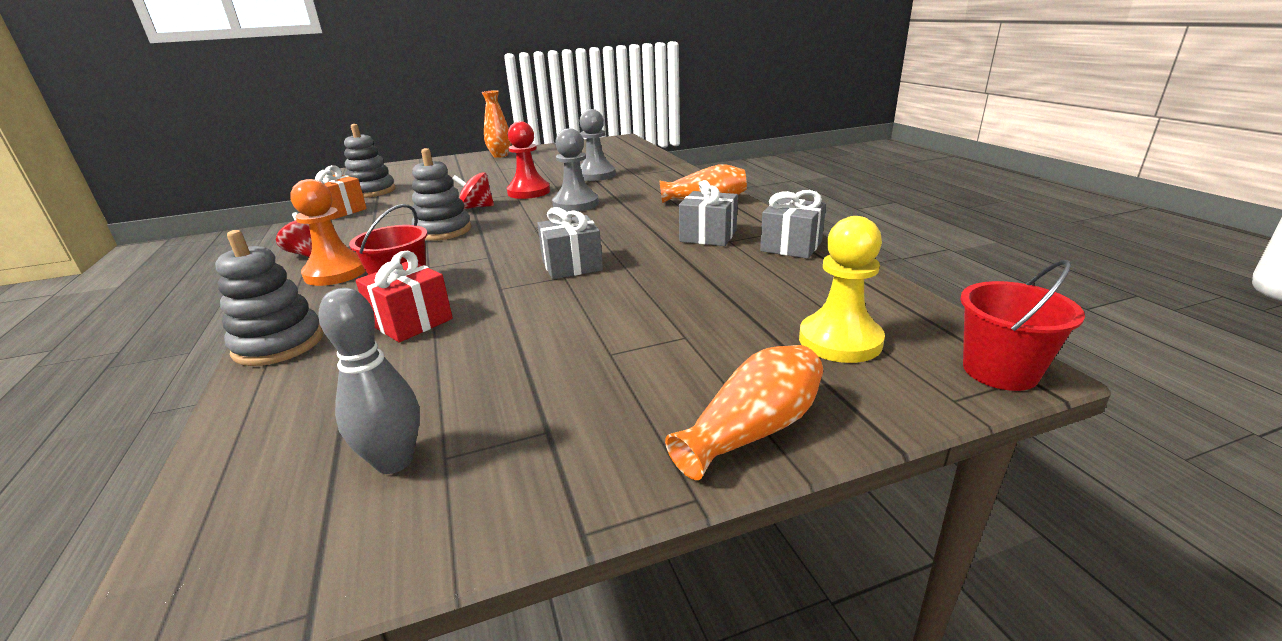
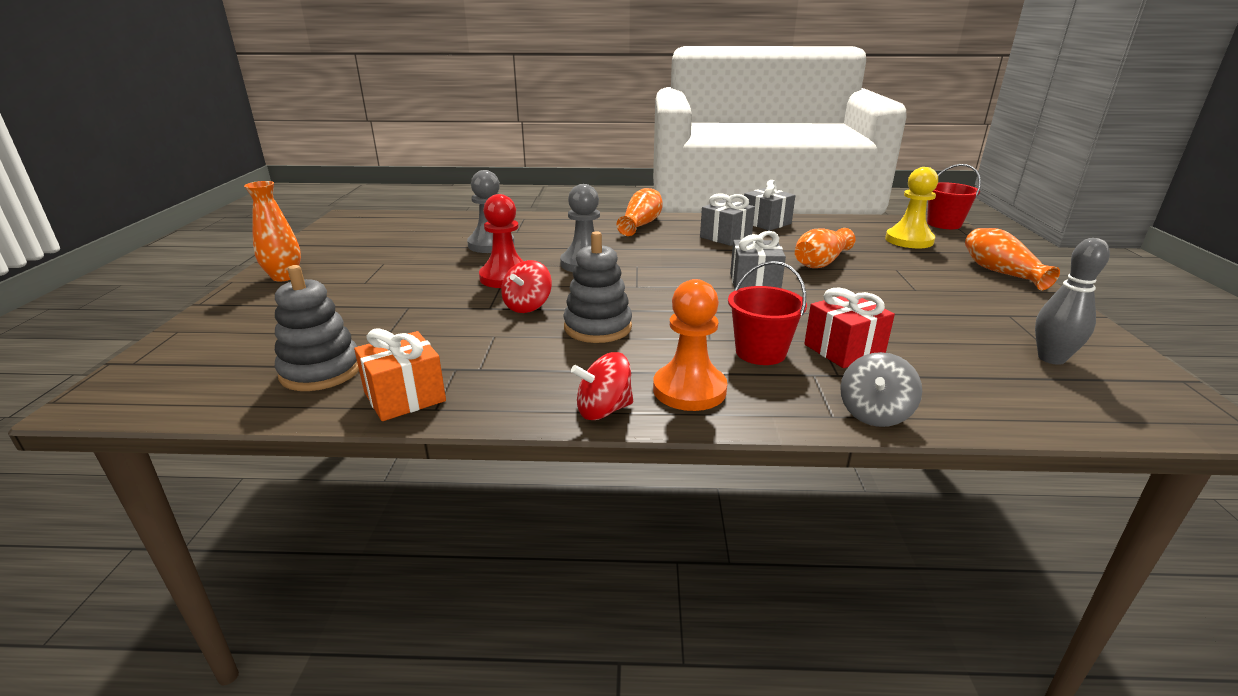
camera: 70 degrees left, 0 degrees up
(279, 344) = (874, 413): grey stacking toy -> grey spinning top
(667, 289) = (821, 262): none -> orange vase

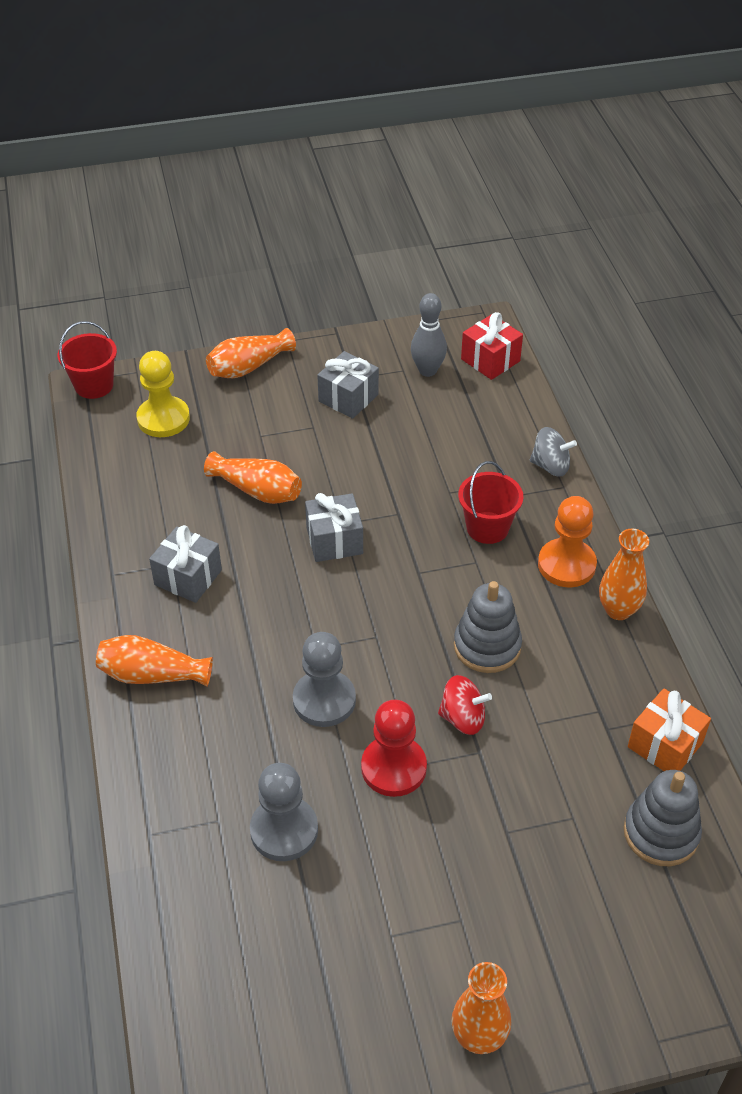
camera: 105 degrees left, 20 degrees up
(603, 410) = (618, 610): red spinning top -> orange vase
(766, 223) = (119, 542): grey gift -> grey gift (348, 398)
(844, 350) = (461, 478): red gift -> red gift (490, 360)

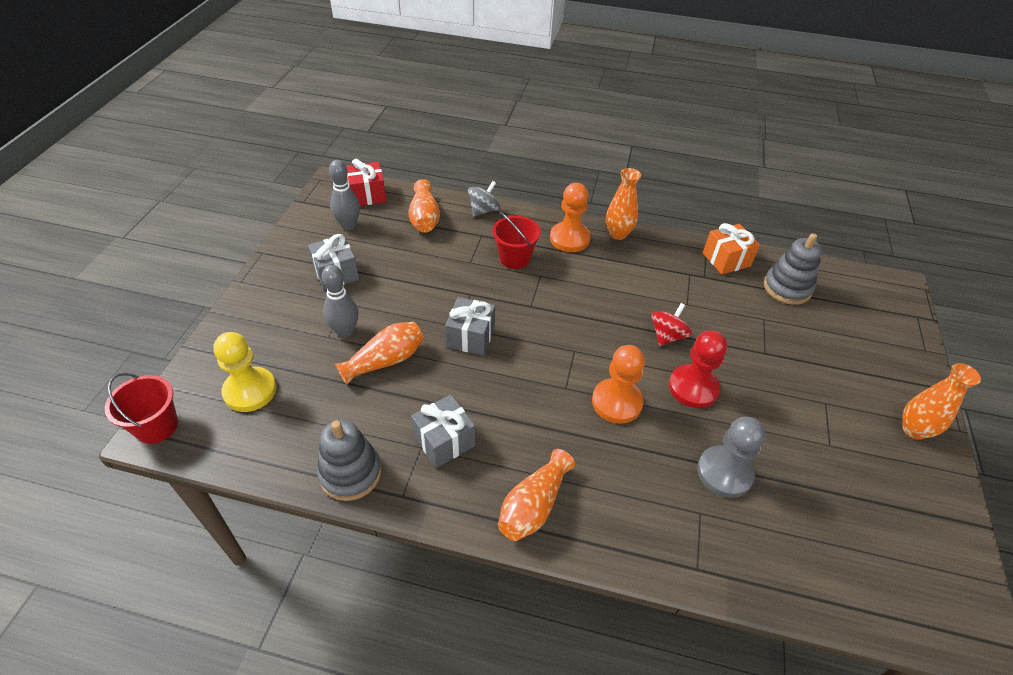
camera: 65 degrees left, 0 degrees up
(249, 367) = (246, 314): orange vase -> orange vase (424, 218)
(275, 444) = (345, 331): none -> grey bowling pin
(324, 700) = (617, 402): grey pawn -> orange pawn
(487, 646) = (614, 300): grey stacking toy -> grey stacking toy (350, 473)

